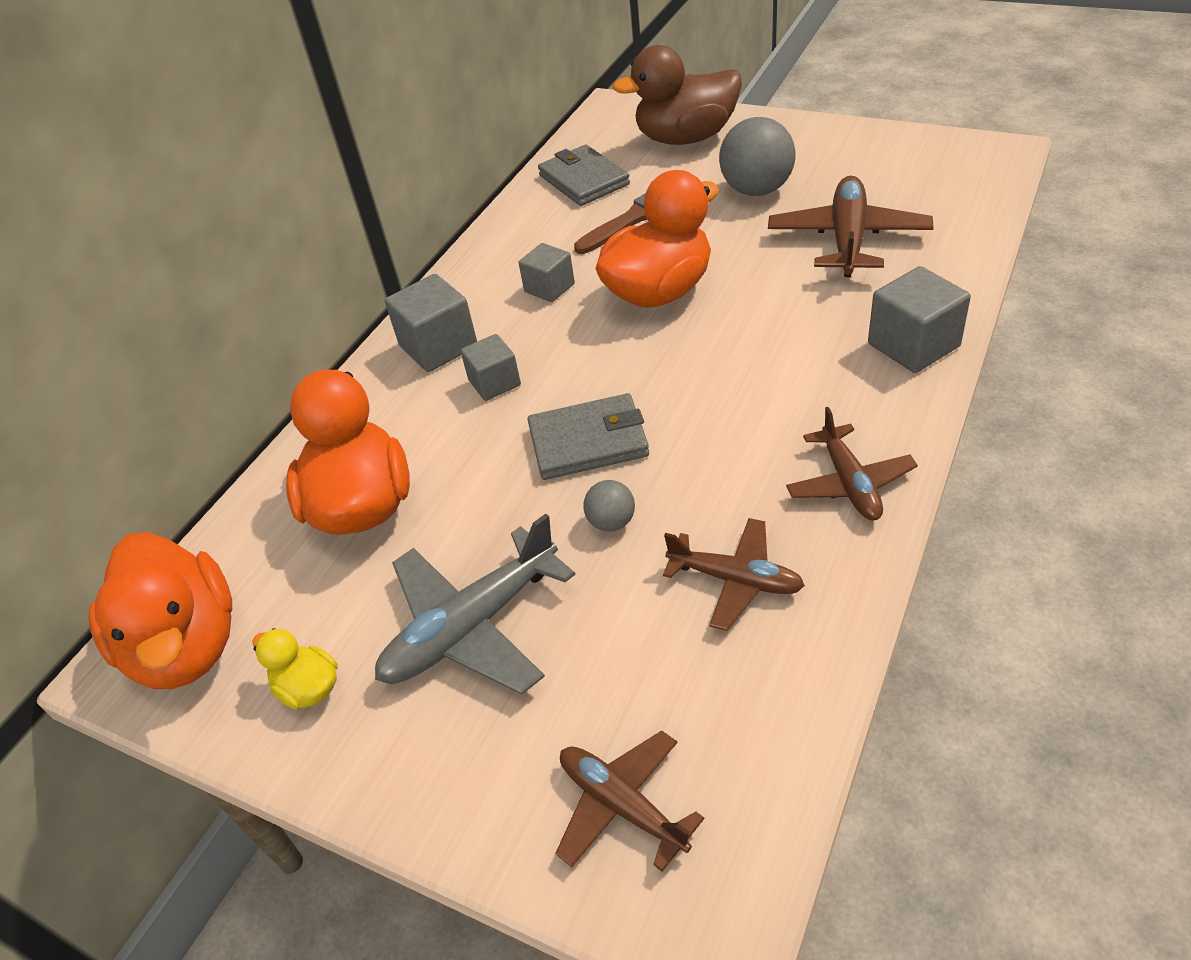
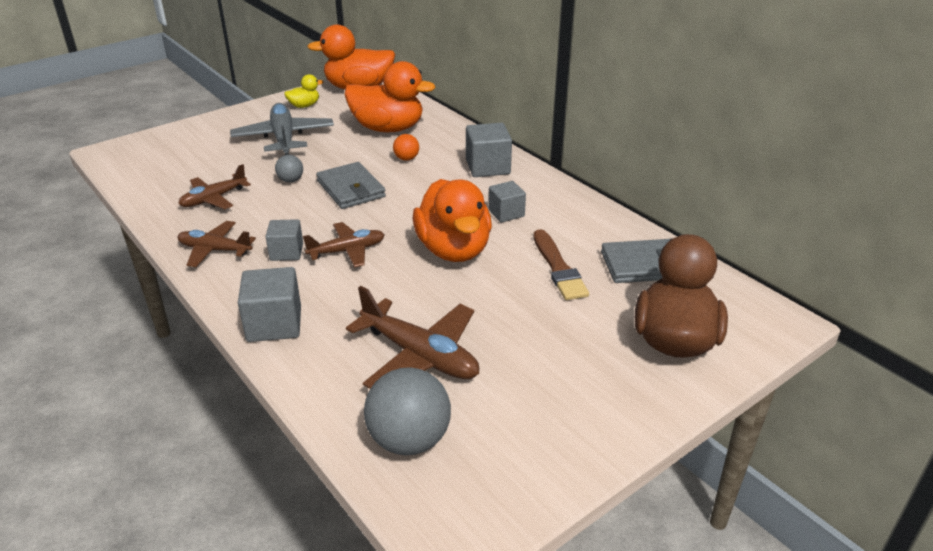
camera: 110 degrees right, 10 degrees down
(459, 431) = (406, 159): none -> orange ball
(494, 383) = (433, 175): grey cube -> grey cube (286, 252)
(588, 441) = (351, 189): grey wallet -> grey wallet turned 45 degrees counterclockwise
(622, 805) = (167, 148): brown plane -> brown plane (347, 251)
(756, 190) = (541, 342): grey ball -> grey ball (409, 440)

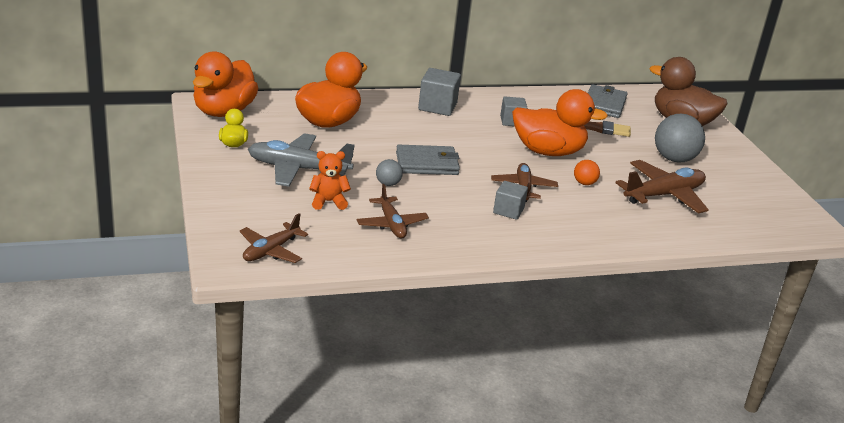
camera: 70 degrees left, 5 degrees down
(215, 250) = (483, 239): brown plane -> brown plane (271, 251)
(234, 163) = (328, 202): none -> orange teddy bear
(274, 324) = (604, 235): grey cube -> none
(406, 159) = (394, 130): orange ball -> orange ball (584, 183)
(409, 440) = (740, 219): grey ball -> grey ball (674, 159)

